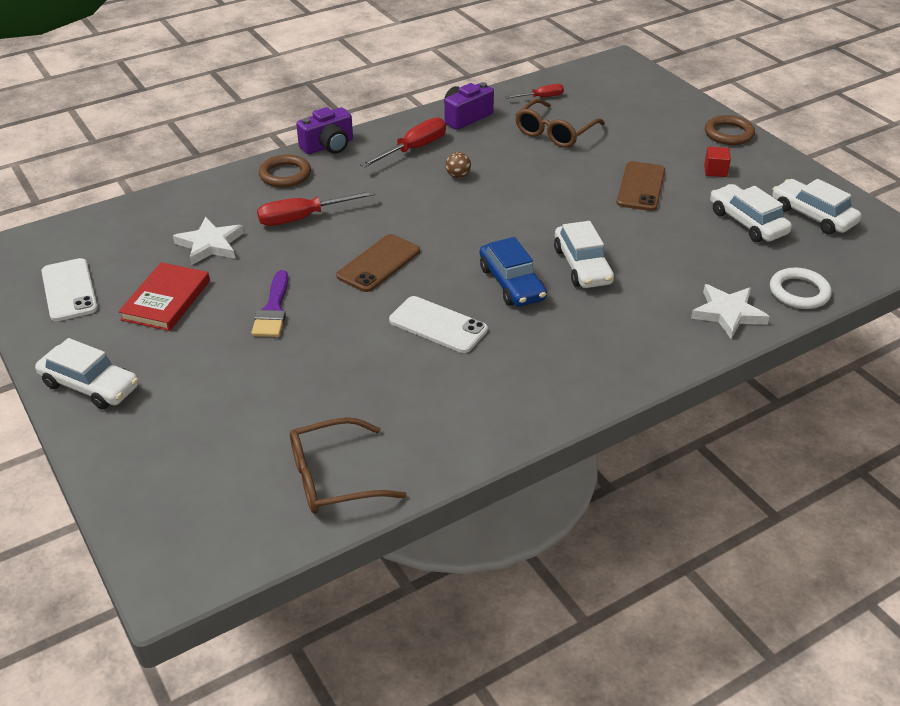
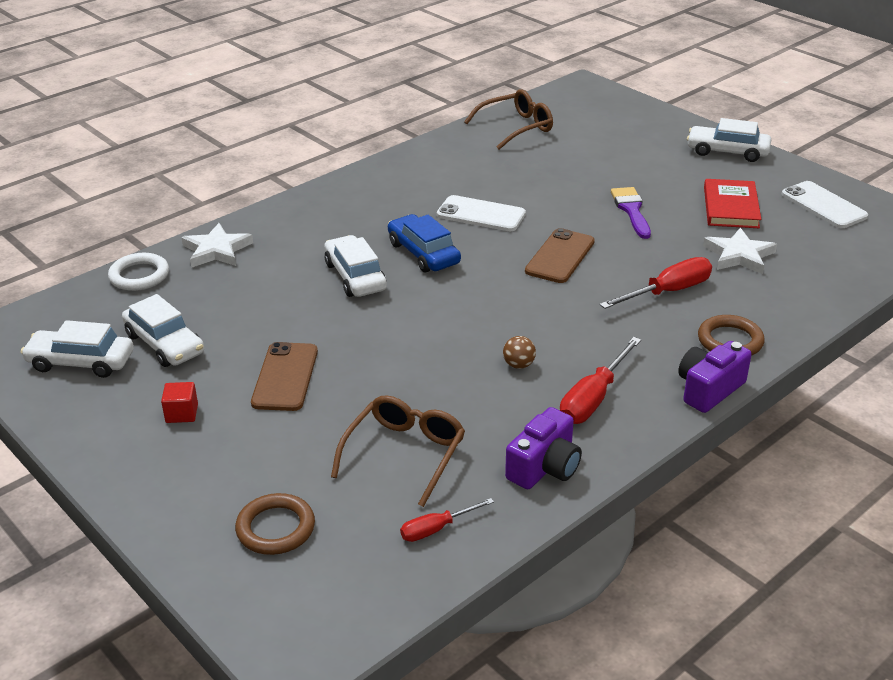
camera: 170 degrees right, 5 degrees down
(728, 134) = (141, 485): brown ring -> brown ring (275, 528)
(813, 215) = (81, 362): white car -> white car turned 150 degrees clockwise

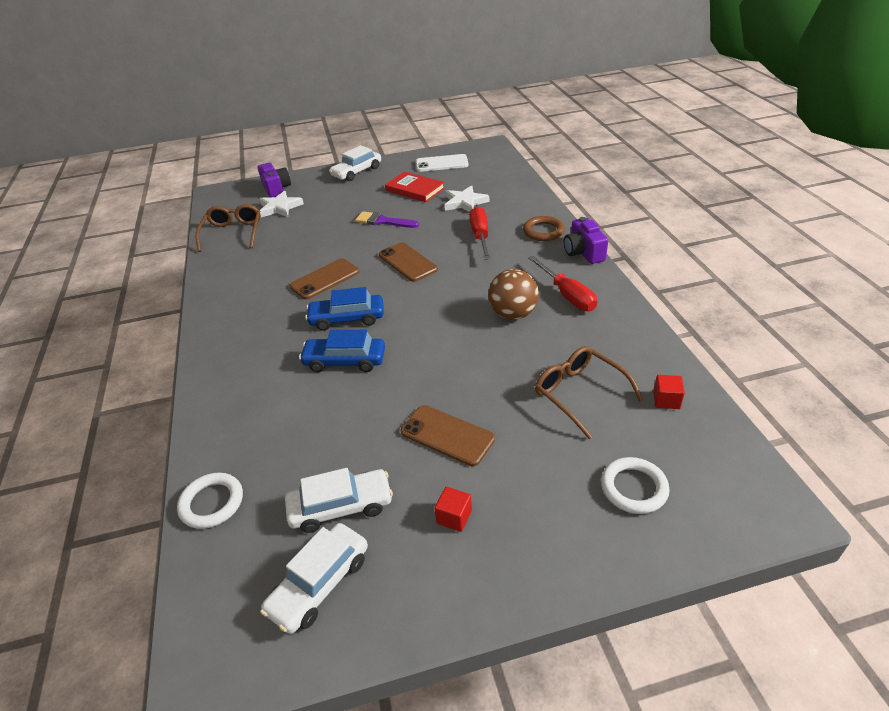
camera: 60 degrees left, 5 degrees up
(216, 250) = (225, 435): white star -> white star (280, 207)
(275, 528) = (633, 488): brown ring -> white ring
(355, 276) = (345, 361): white car -> blue car
(436, 529) = (666, 400): red screwdriver -> red cube
(481, 214) = (325, 279): white phone -> brown phone
(518, 365) = (513, 314): brown ball -> brown ball, size x2.07
(544, 467) = (624, 334): purple camera -> purple camera (276, 189)

